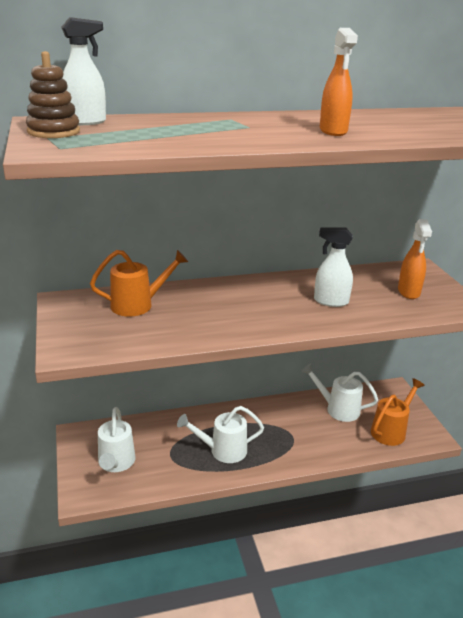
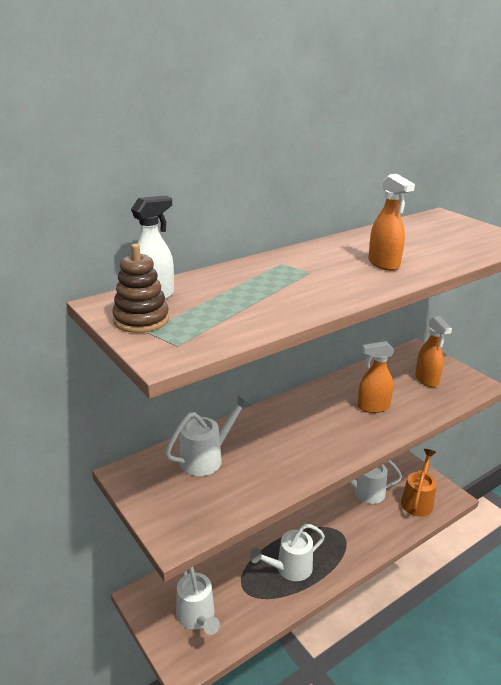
camera: 20 degrees left, 0 degrees up
(138, 305) = (207, 458): orange watering can -> white watering can
(330, 301) = (373, 407): white spray bottle -> orange spray bottle

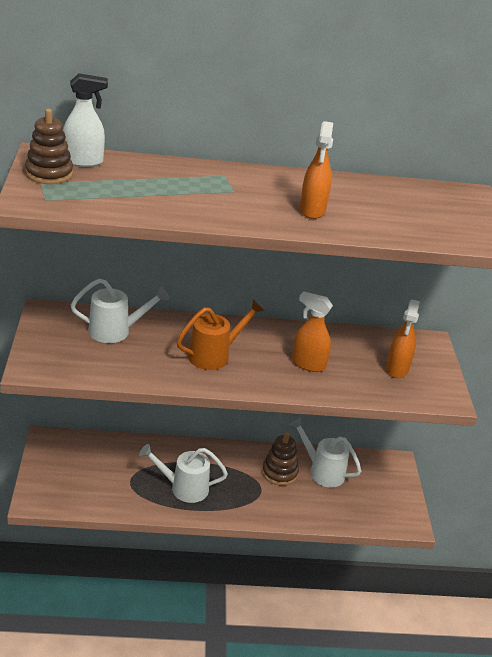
camera: 30 degrees right, 5 degrees up
(197, 618) = (75, 477): white watering can -> none
(339, 511) = (279, 473): none -> brown stacking toy
(418, 500) = (368, 506): orange watering can -> orange watering can (214, 355)

